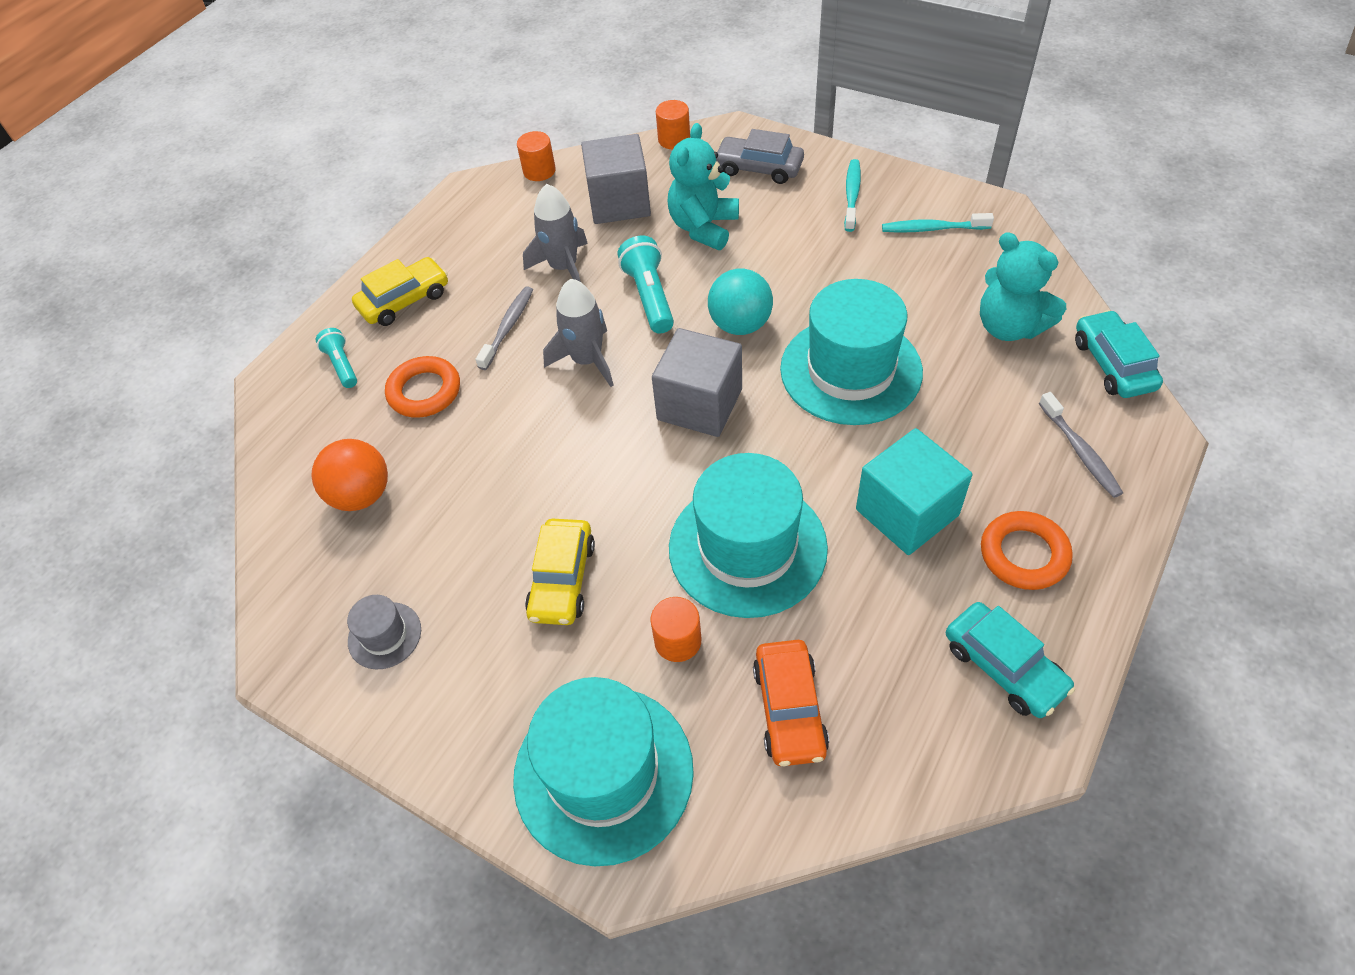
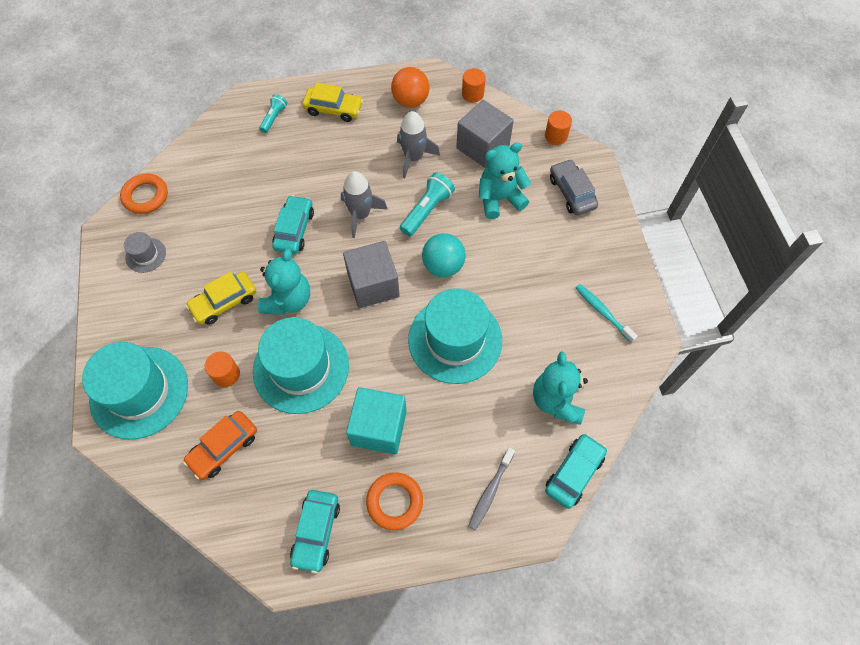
camera: 45 degrees right, 10 degrees up
(361, 495) = (209, 186): orange ball -> orange ball (410, 101)
(424, 391) = (285, 163): orange ring -> orange ring (145, 196)
(508, 327) = (353, 165): grey toothbrush -> none
(534, 438) = (294, 229): none -> turquoise car
(632, 504) = (288, 300): none -> turquoise teddy bear
(852, 195) = (593, 253): turquoise toothbrush -> none

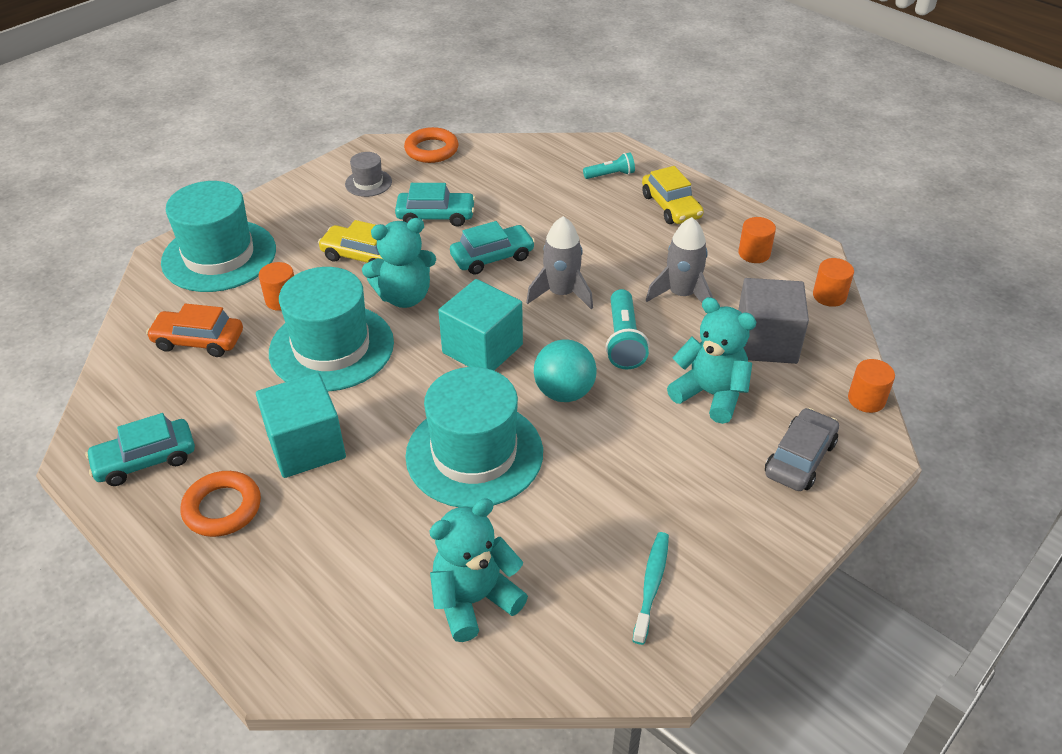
camera: 55 degrees right, 20 degrees down
(373, 285) = (482, 349): grey cube -> turquoise cube
(410, 101) = (754, 253): orange ball -> orange cylinder
(427, 210) = (624, 341): turquoise flashlight -> turquoise flashlight turned 90 degrees clockwise
(490, 491) = (294, 594): grey toothbrush -> none
(574, 473) = (381, 674): turquoise car -> turquoise car (436, 216)

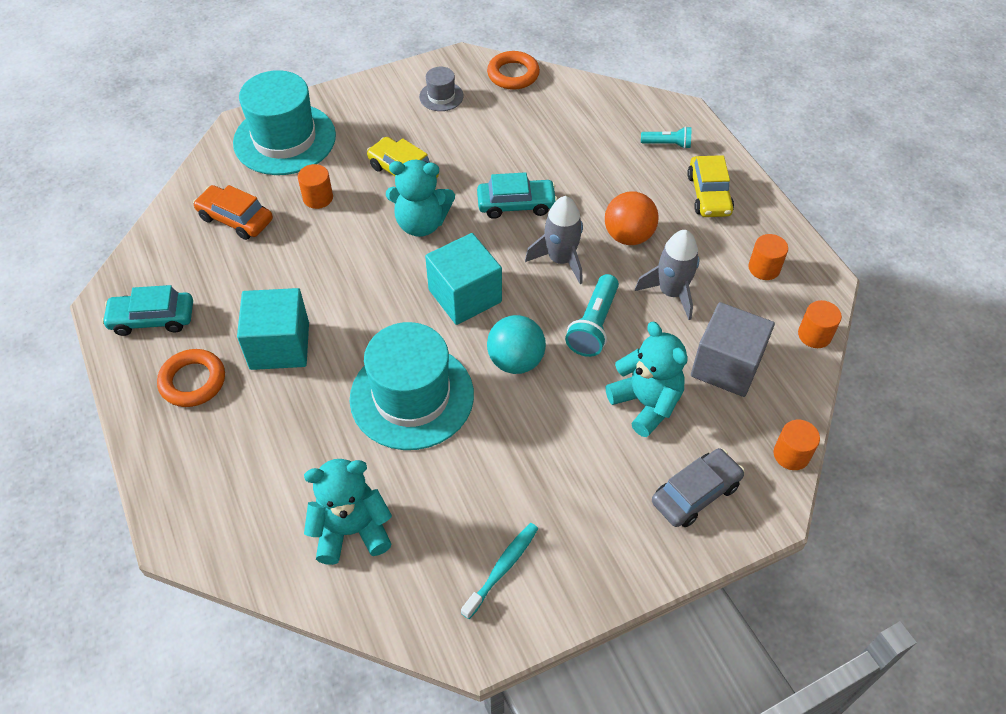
camera: 20 degrees right, 10 degrees up
(331, 347) = (339, 257): turquoise hat -> none
(436, 216) = (485, 147): turquoise car -> none
(615, 258) = (628, 236): none -> orange ball

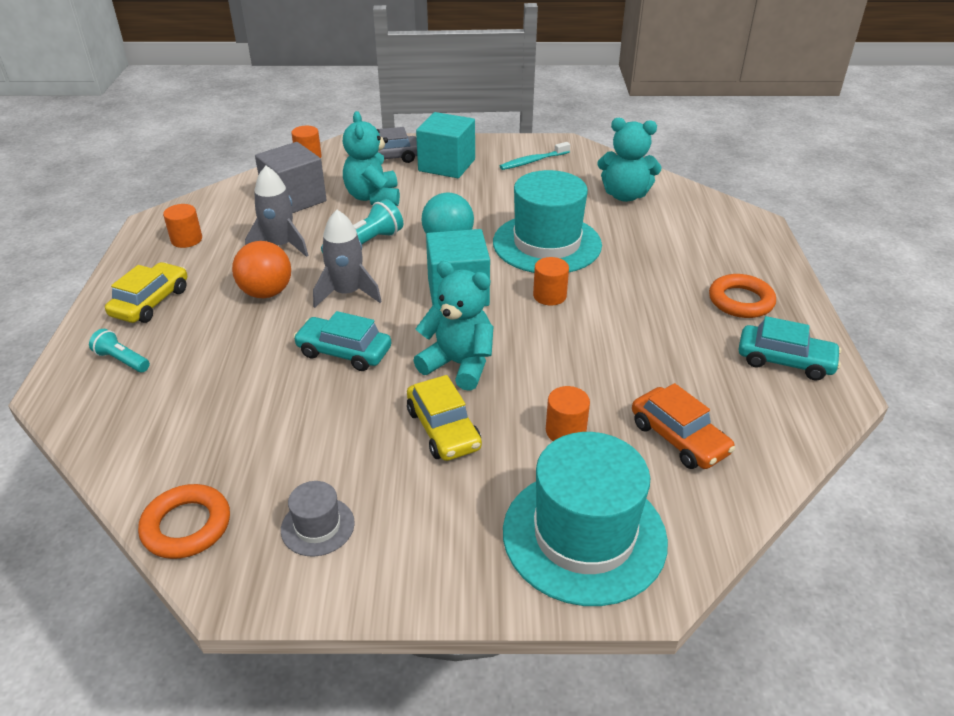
camera: 155 degrees left, 15 degrees down
(279, 346) = (652, 304): turquoise cube -> turquoise cube (446, 165)
(814, 335) = (211, 197): orange cylinder -> orange cylinder (549, 296)

